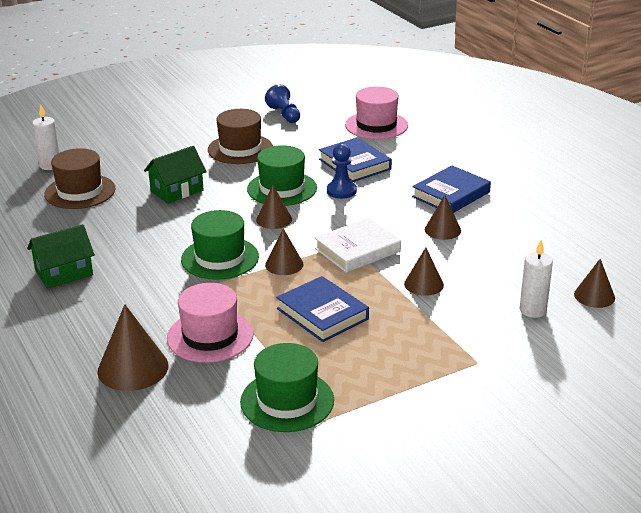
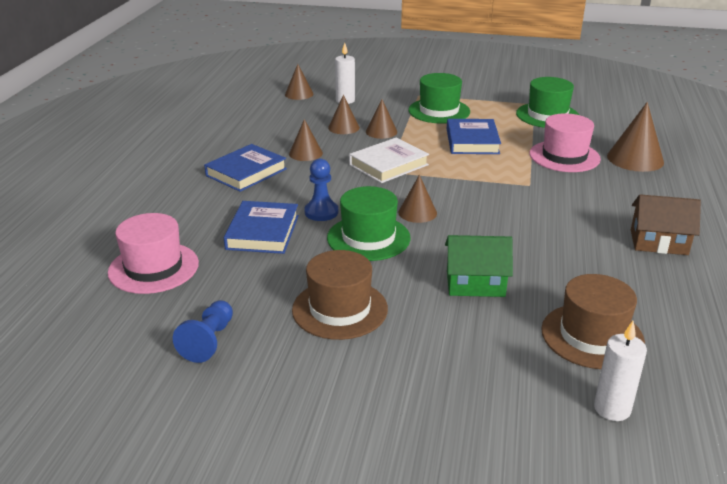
camera: 140 degrees left, 0 degrees up
(64, 273) = (658, 242): green house -> brown house
(220, 258) = (503, 200): green hat -> green hat (439, 111)
(284, 264) = (457, 177): brown cone -> brown cone (343, 127)
(357, 250) = (388, 165): white book -> white book turned 45 degrees counterclockwise
(451, 194) = (246, 172): blue book -> blue book turned 45 degrees counterclockwise

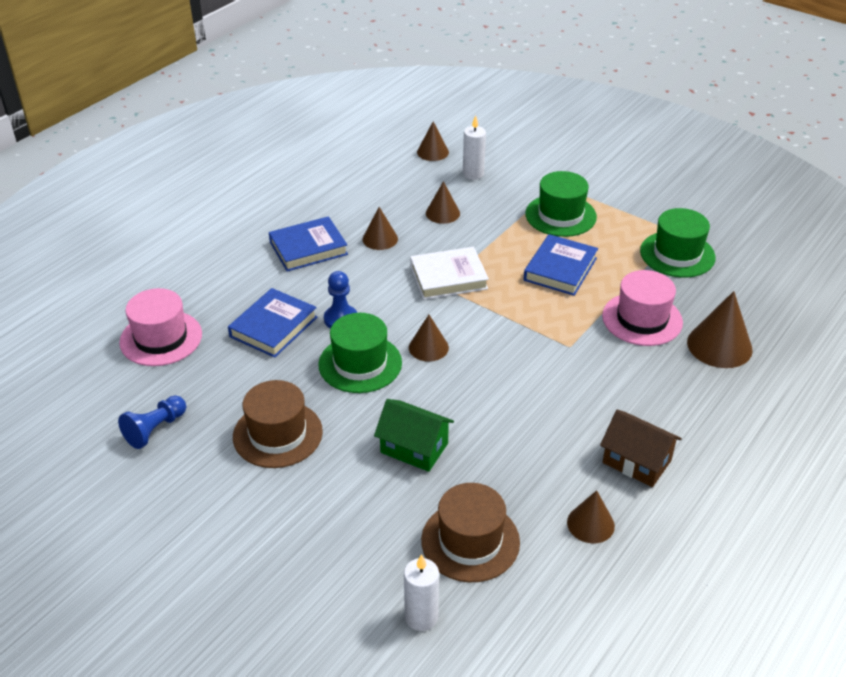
camera: 25 degrees right, 10 degrees up
(381, 131) = (476, 229): brown cone -> brown cone (590, 524)

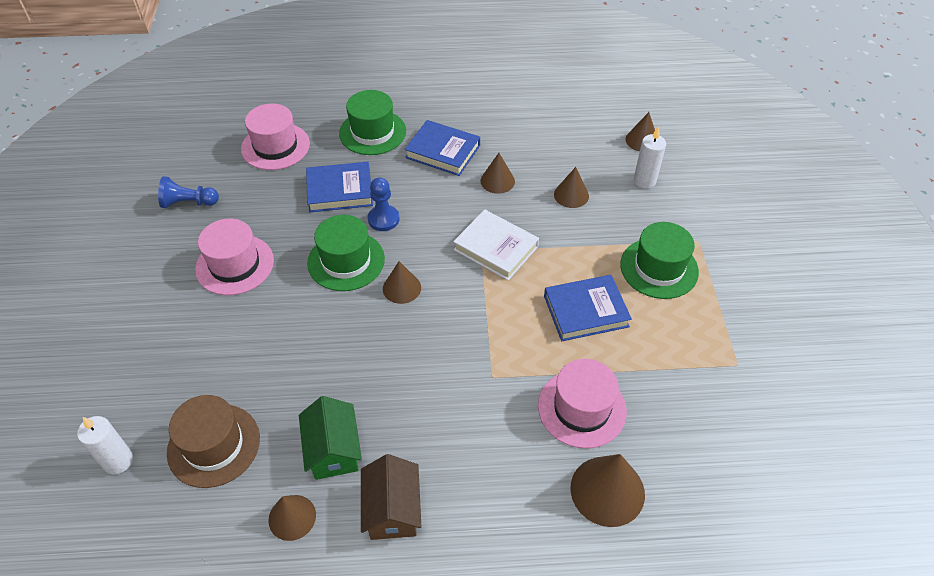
camera: 50 degrees right, 10 degrees up
(277, 434) = (235, 265): brown hat -> pink hat
(414, 448) = (284, 349): green house -> green house (333, 450)
(677, 254) = (704, 383): green hat -> green hat (372, 132)

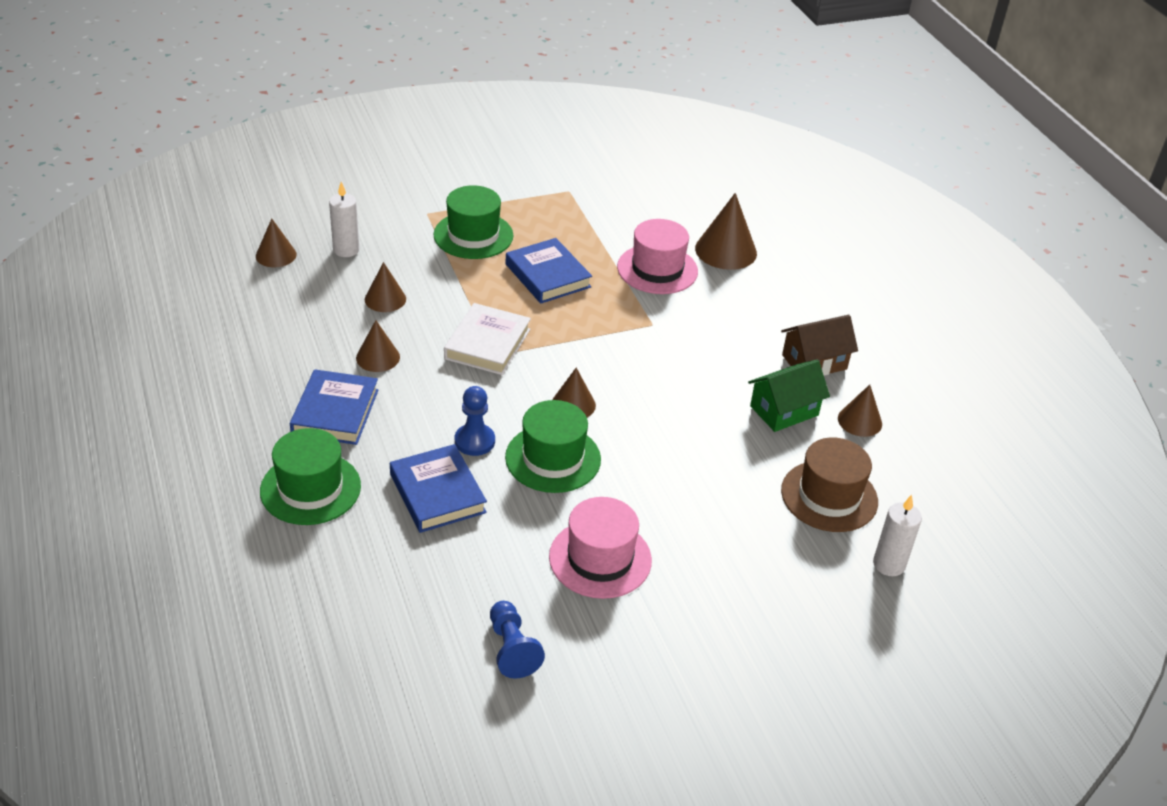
camera: 110 degrees left, 10 degrees down
(275, 146) = (366, 588): pink hat -> none

